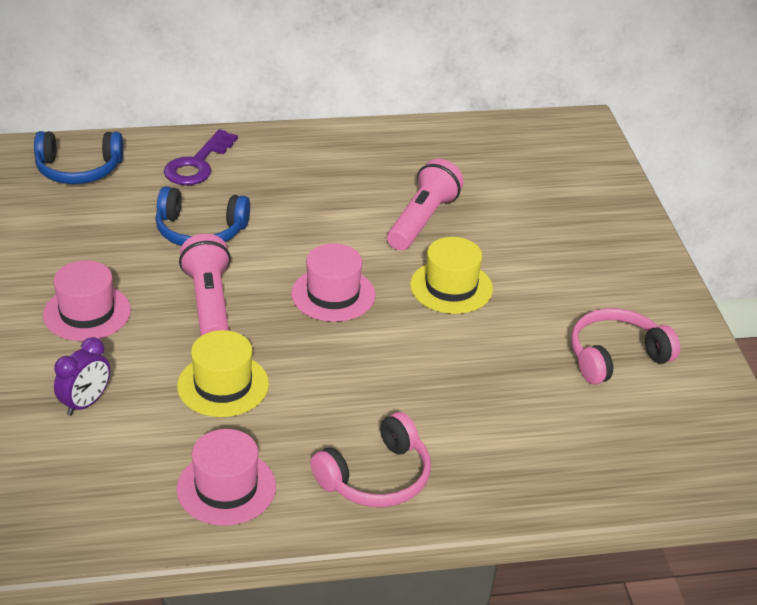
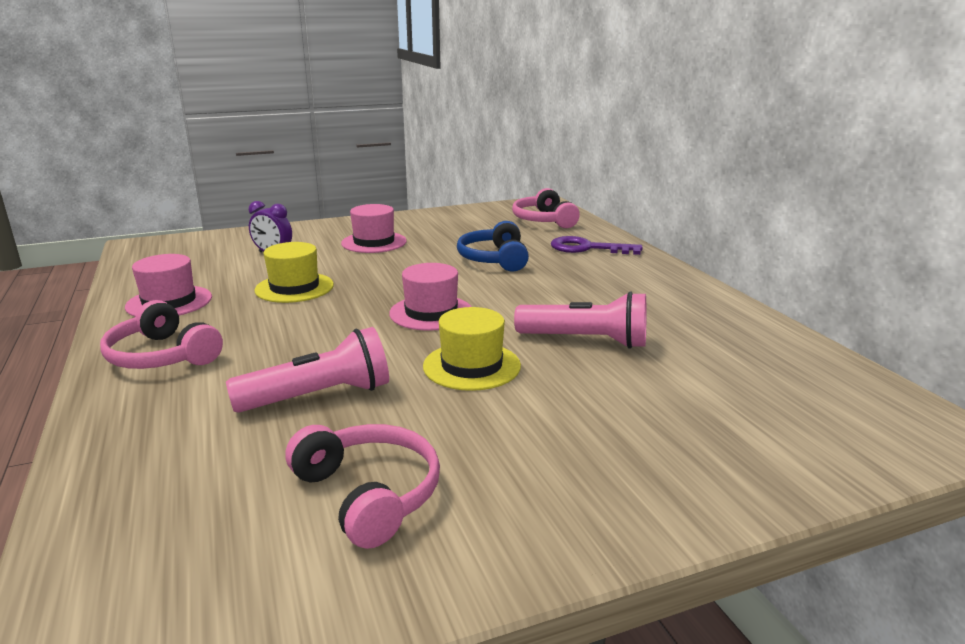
camera: 80 degrees right, 15 degrees down
(78, 169) = (544, 220): blue headphones -> pink headphones
(209, 303) = (398, 272): pink flashlight -> pink flashlight (319, 396)

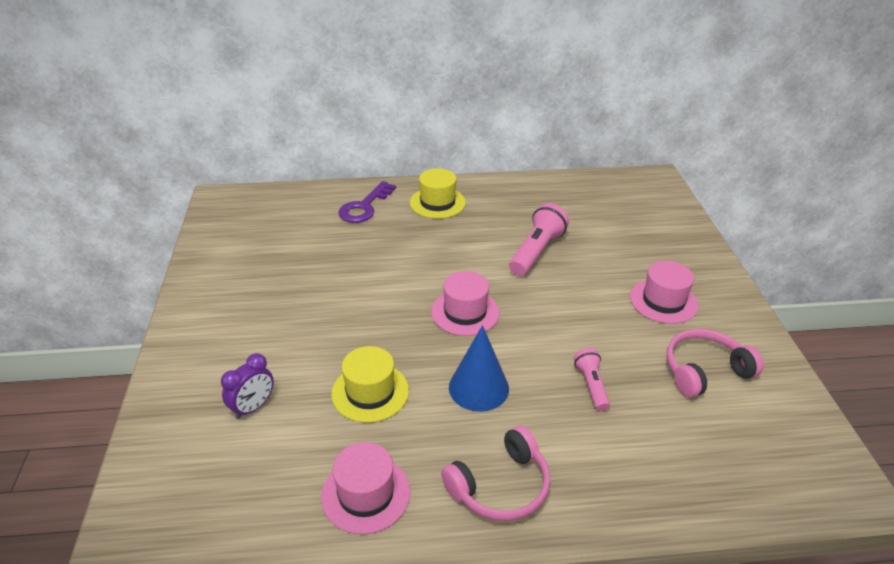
camera: 75 degrees left, 15 degrees up
(306, 332) = (478, 388): none -> blue cone
(319, 396) = (591, 385): pink flashlight -> pink flashlight, size x0.59
(374, 242) = (265, 325): pink hat -> pink hat (663, 301)
(471, 366) = (561, 307): yellow hat -> yellow hat (437, 203)
(494, 259) = (362, 258): blue headphones -> none
(544, 220) = (275, 210): pink headphones -> none

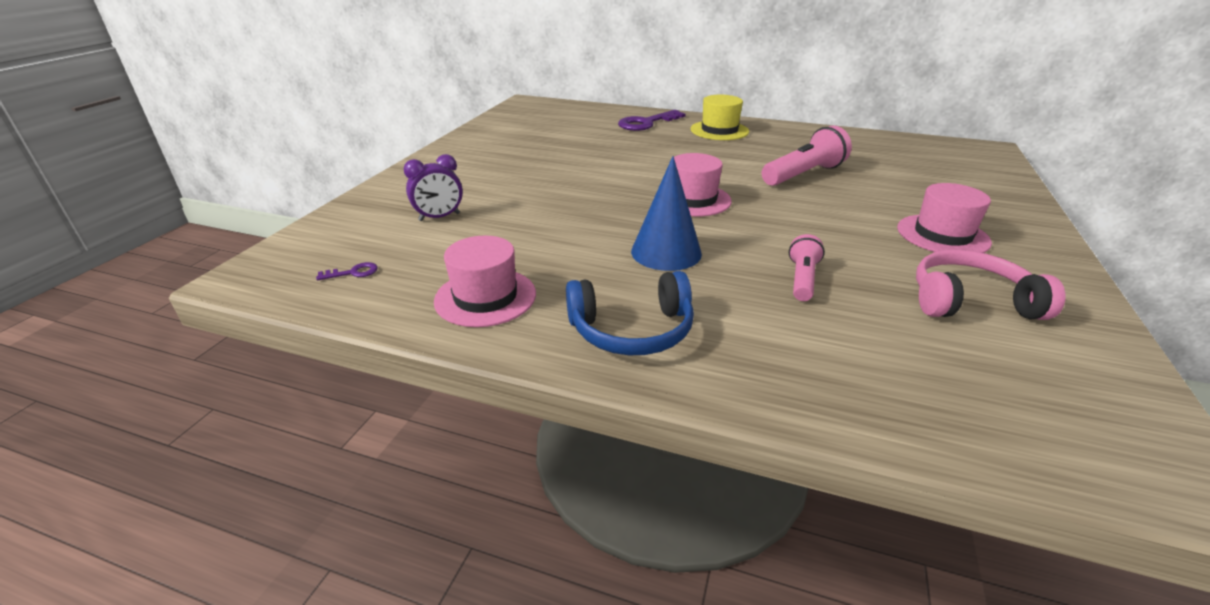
camera: 25 degrees right, 5 degrees down
(225, 509) = (353, 273): none -> purple key
(370, 392) = (552, 231): yellow hat -> none
(500, 486) = (632, 330): pink headphones -> blue headphones

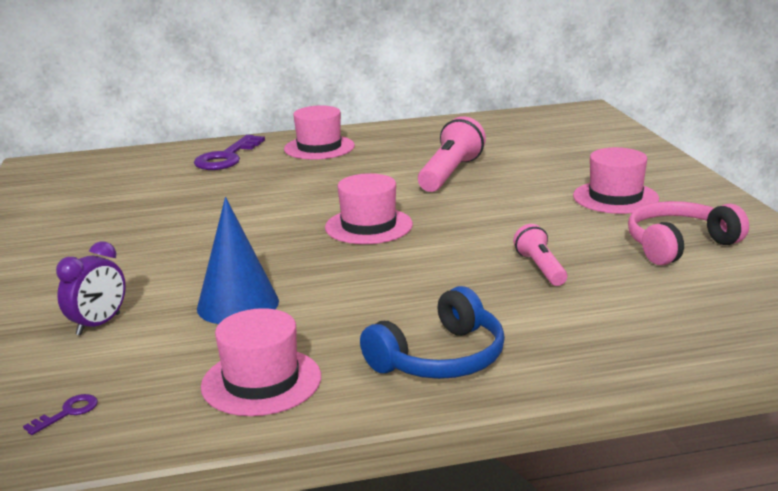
camera: 30 degrees left, 10 degrees down
(666, 252) = (397, 283): blue cone -> blue cone (238, 304)
(719, 130) = (319, 147): yellow hat -> pink hat

